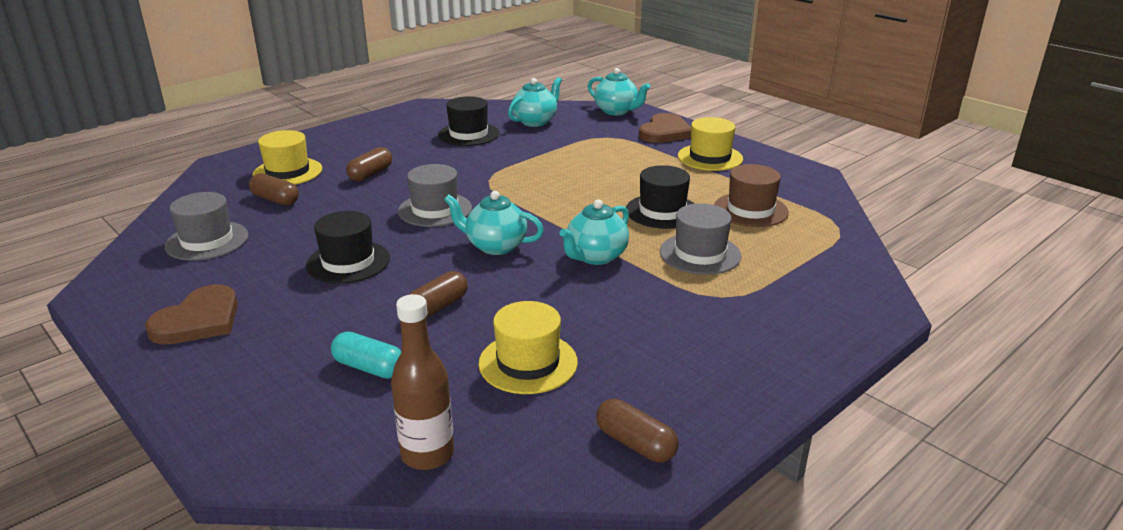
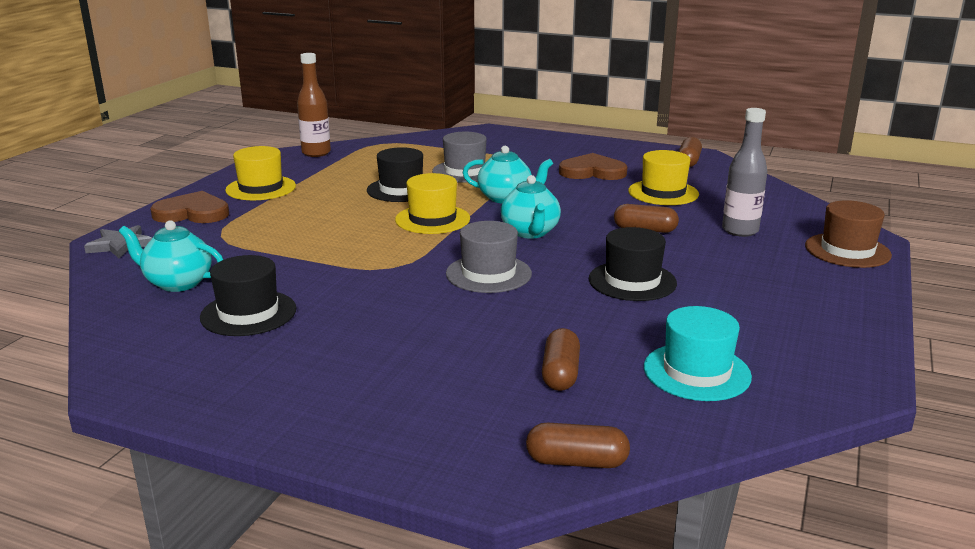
camera: 115 degrees left, 5 degrees down
(198, 320) = (800, 310): brown heart -> brown heart (592, 171)
(207, 241) = (696, 372): grey hat -> turquoise hat
(287, 172) = (474, 401): yellow hat -> yellow hat (432, 219)
(369, 368) = (740, 230): turquoise capsule -> grey bottle
(370, 174) = (430, 337): brown capsule -> brown capsule (576, 461)
(427, 454) = (774, 198): brown bottle -> brown bottle (316, 153)
(616, 111) = (120, 245): turquoise teapot -> grey star
(750, 210) = (372, 166): brown hat -> brown hat (847, 250)

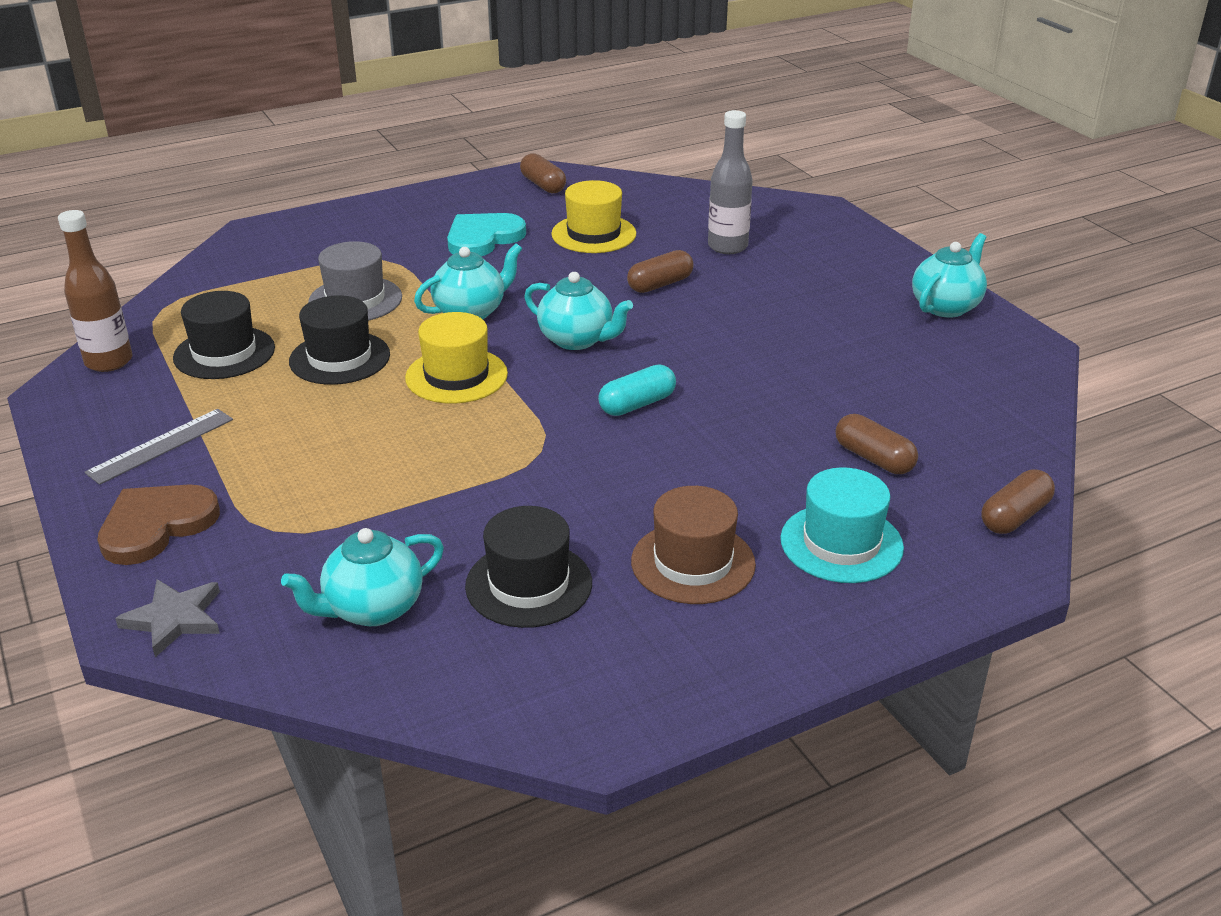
camera: 50 degrees left, 10 degrees up
(261, 188) = (161, 445): yellow hat -> grey ruler
(488, 274) = (637, 404): grey hat -> turquoise capsule
(592, 171) = (483, 238): brown heart -> turquoise heart
(632, 281) = (753, 343): black hat -> black hat (224, 353)
(696, 372) = (941, 397): turquoise hat -> turquoise hat (841, 543)
(838, 329) = (946, 306): none -> turquoise teapot
(847, 250) = (828, 228): brown hat -> brown hat (693, 563)

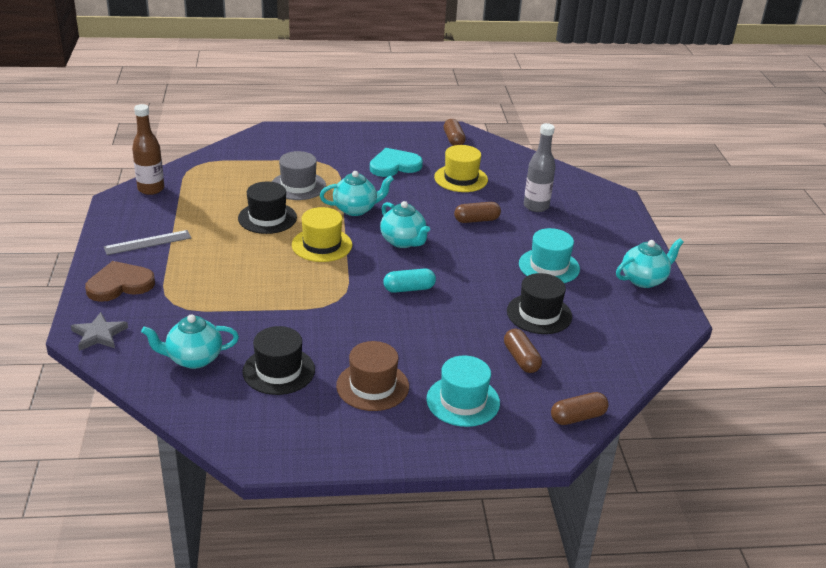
camera: 20 degrees right, 0 degrees up
(224, 353) = (210, 199): black hat -> black hat (539, 314)
(809, 321) = (549, 266): none -> turquoise hat

